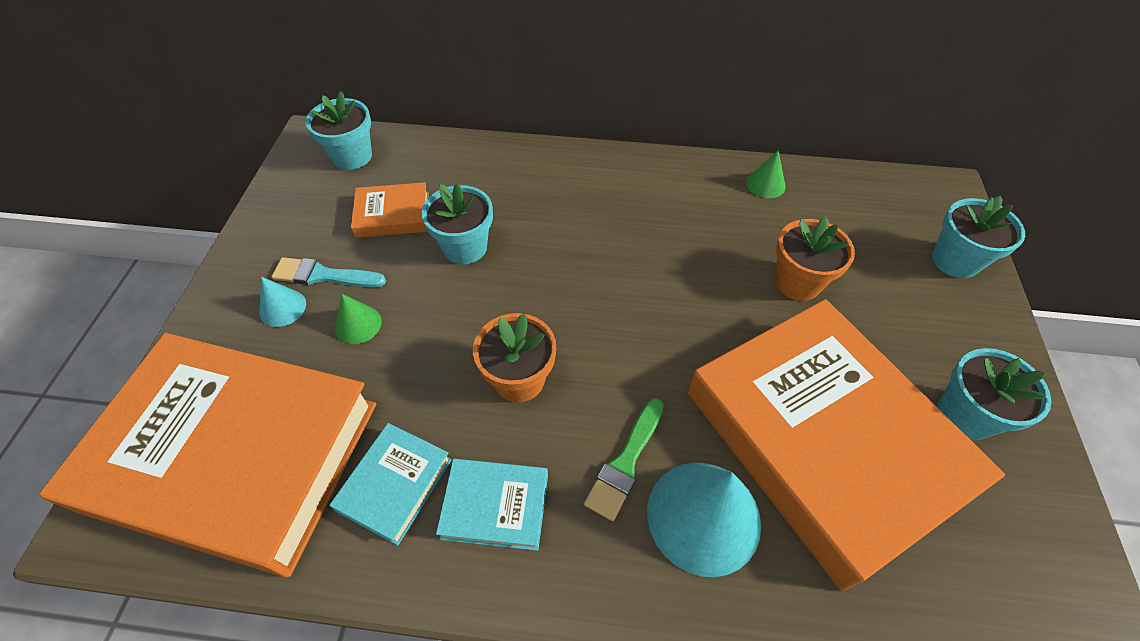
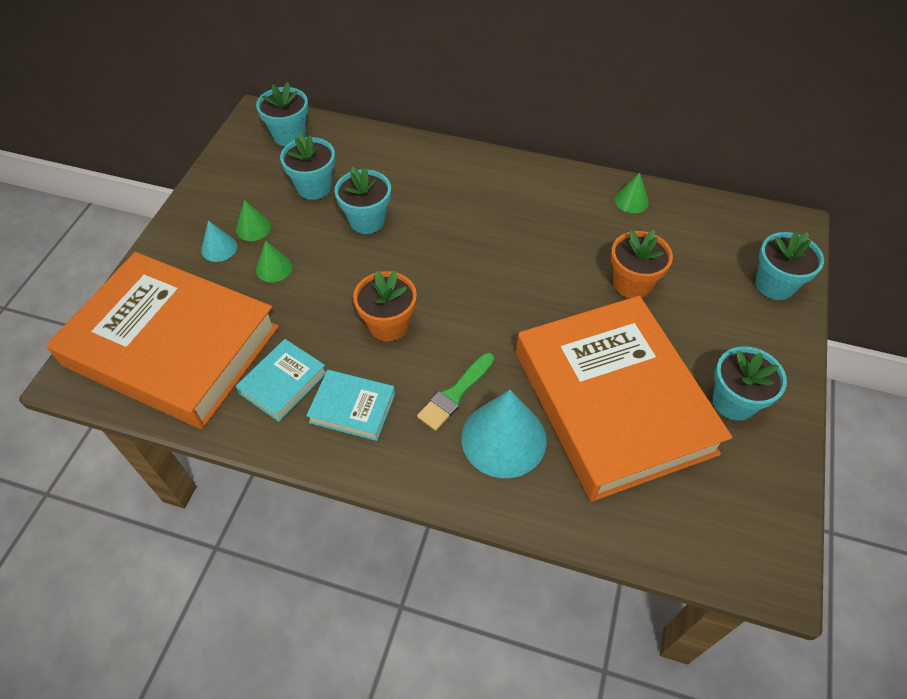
camera: 10 degrees right, 0 degrees up
(324, 275) = (253, 228): turquoise brush -> green cone
(393, 214) = (314, 187): orange book -> turquoise flower pot

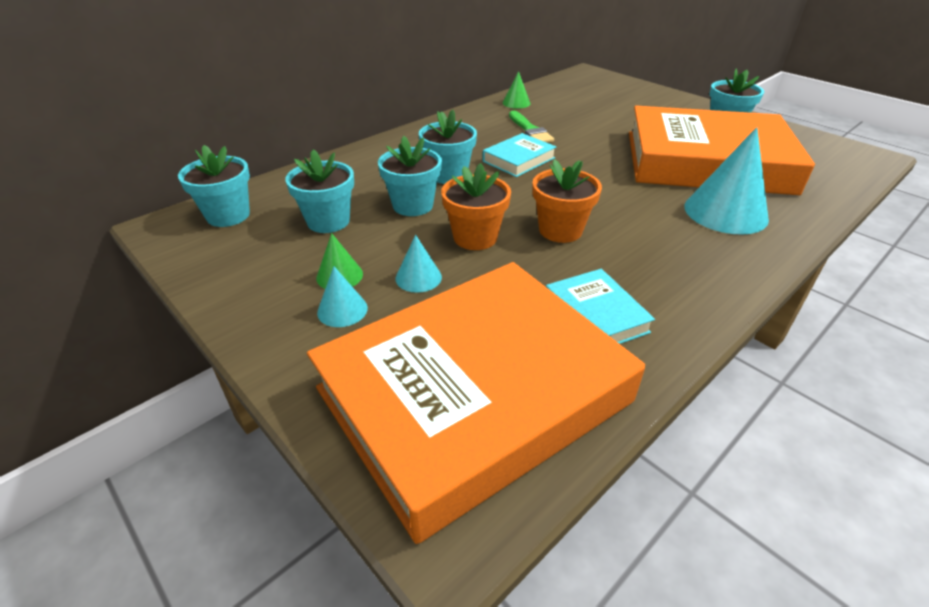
camera: 60 degrees left, 15 degrees down
(274, 268) = (418, 277): green cone -> turquoise cone
(352, 408) = (655, 278): turquoise book -> turquoise book (519, 160)
(455, 394) = (666, 220): green brush -> green brush (530, 130)
(632, 284) = (597, 125): orange flower pot -> orange flower pot (475, 237)
(774, 285) = (632, 89): turquoise flower pot -> turquoise flower pot (448, 175)

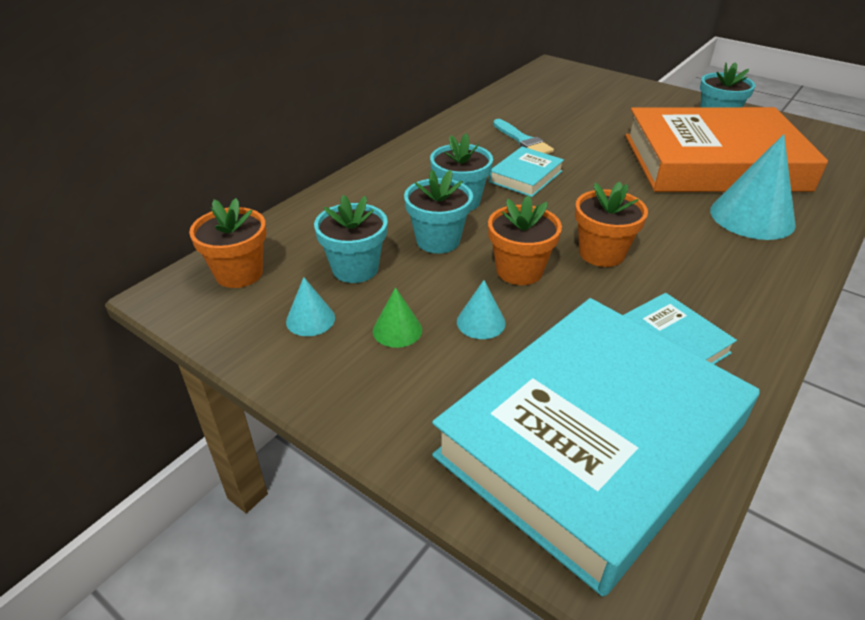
camera: 10 degrees left, 0 degrees up
(228, 215) = (239, 273): turquoise flower pot -> orange flower pot
(342, 310) = (418, 368): turquoise cone -> turquoise cone (310, 319)
(473, 394) = (591, 440): orange book -> turquoise book
(516, 103) = (494, 109): green cone -> none
(530, 130) = (523, 140): green brush -> turquoise brush

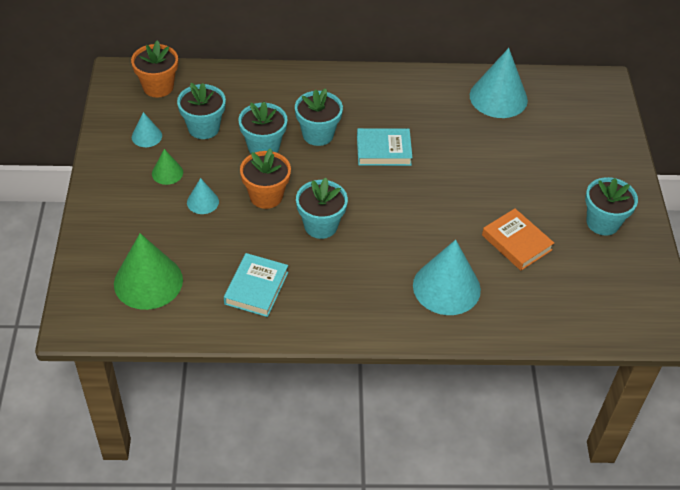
camera: 50 degrees right, 10 degrees up
(520, 104) = (498, 97): none -> turquoise cone
(523, 140) = (437, 126): turquoise brush -> none
(591, 440) = (148, 281): turquoise book -> green cone
(601, 253) = (321, 225): orange flower pot -> turquoise flower pot
(713, 162) = (516, 242): orange book -> orange book, size x0.40

